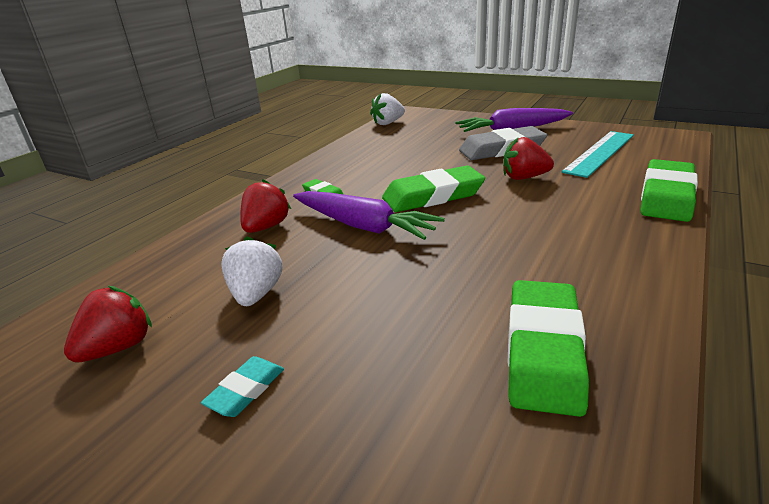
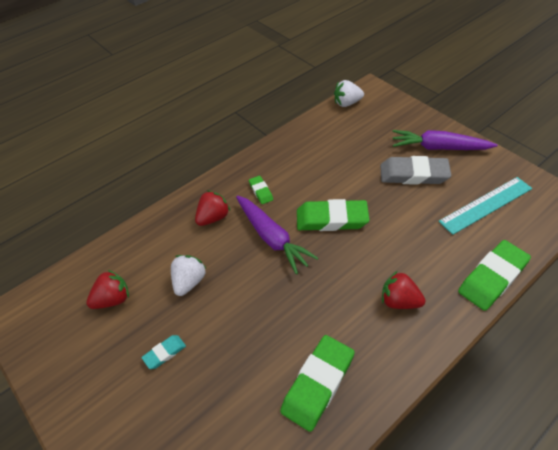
camera: 20 degrees right, 20 degrees up
(524, 178) = (407, 218): red strawberry -> red strawberry (399, 301)

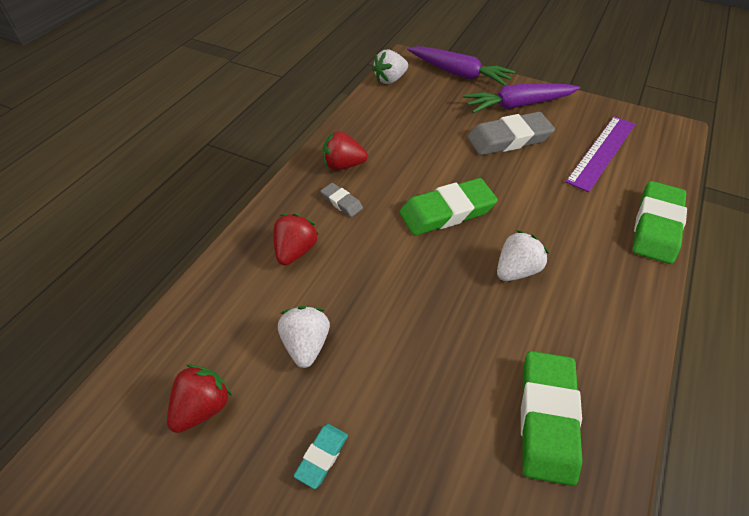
camera: 25 degrees left, 0 degrees up
(261, 191) = (341, 202): green eraser -> grey eraser
(272, 238) = (387, 254): purple carrot -> purple carrot (458, 73)
(357, 277) = (516, 270): none -> white strawberry
(399, 301) = (578, 283): red strawberry -> red strawberry (343, 165)
(486, 205) = (602, 152): turquoise ruler -> purple ruler

